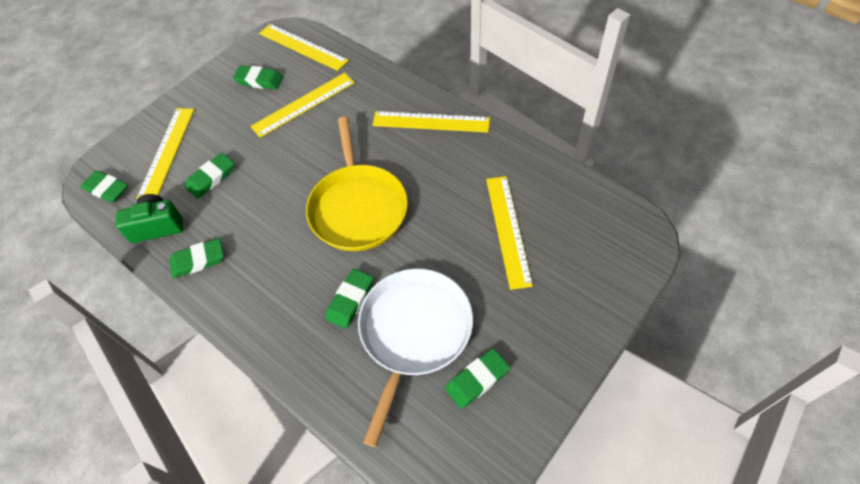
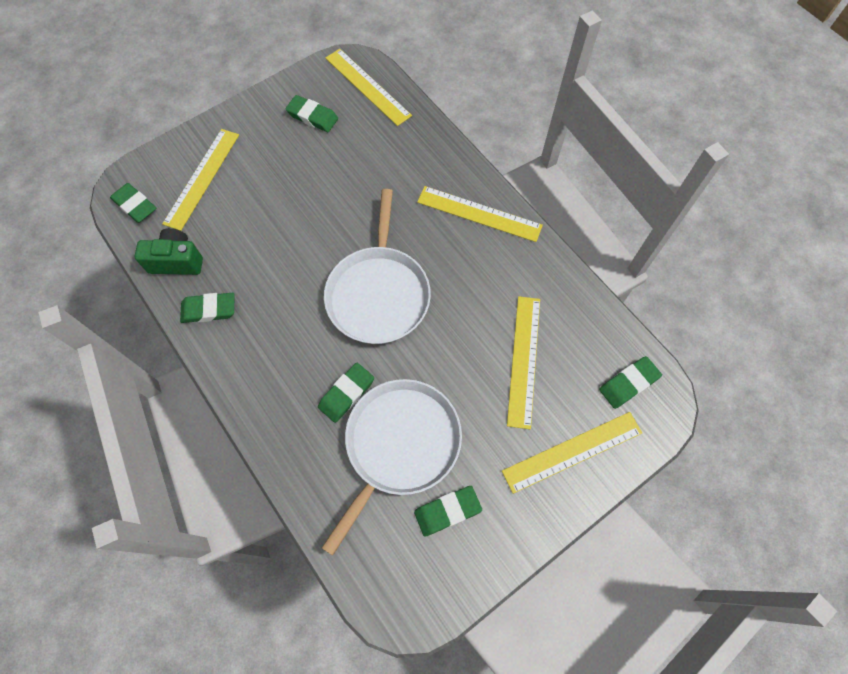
camera: 10 degrees right, 10 degrees up
(211, 178) = (240, 220): green eraser -> green eraser (628, 384)
(303, 104) = (352, 158): yellow ruler -> yellow ruler (572, 452)
(358, 207) = (379, 293): yellow pan -> white pan

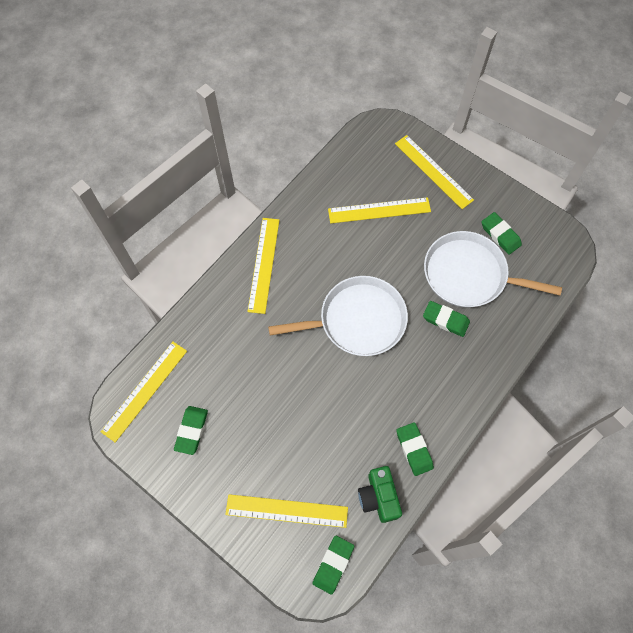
camera: 105 degrees left, 0 degrees up
(628, 384) = (375, 146): green eraser -> none

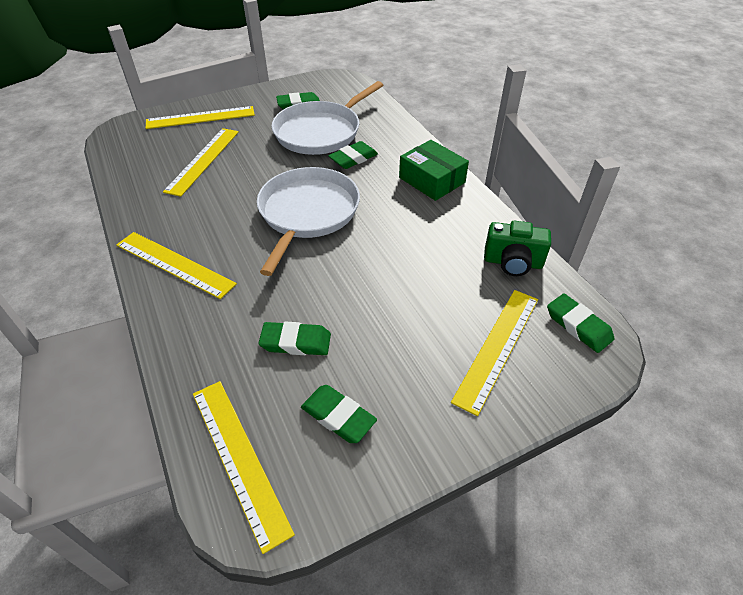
camera: 65 degrees left, 20 degrees down
(414, 449) = (472, 220): green eraser -> green eraser (296, 342)
(451, 396) = (432, 180): none -> green box

